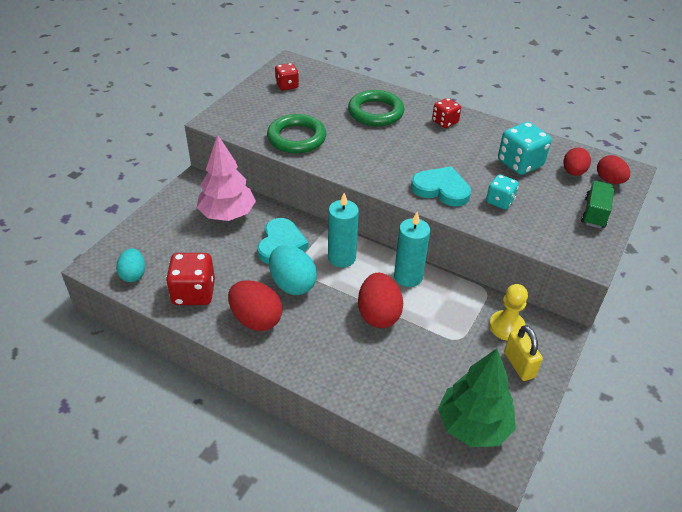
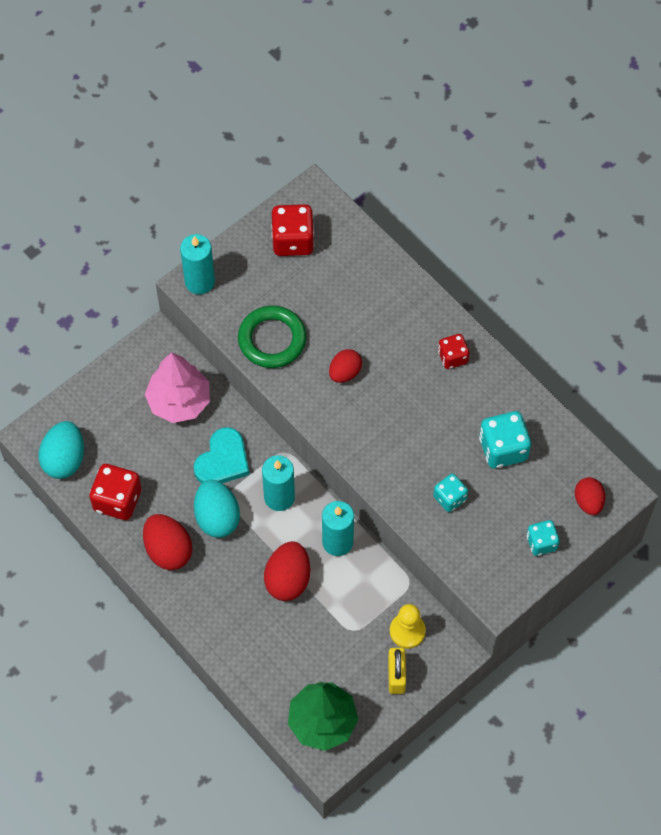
camera: 20 degrees right, 20 degrees up
(133, 274) = (64, 459): turquoise egg -> turquoise egg, size x1.53
(222, 117) = (199, 281): none -> turquoise candle
(287, 85) = (293, 241): red dice -> red dice, size x1.62
(375, 112) = (379, 318): green ring -> none
(441, 189) = (396, 463): turquoise heart -> none
(573, 172) = (555, 478): red egg -> red egg (345, 372)
(594, 213) = (541, 543): green truck -> turquoise dice

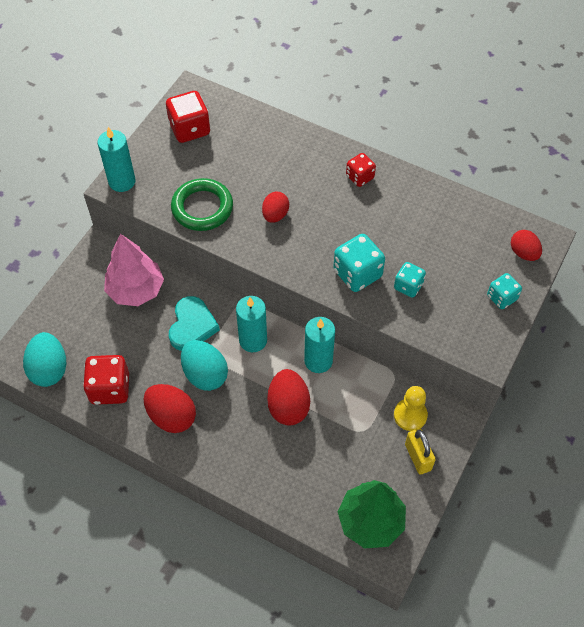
camera: 20 degrees left, 5 degrees down
(503, 449) = (434, 234): turquoise dice -> turquoise dice (357, 274)

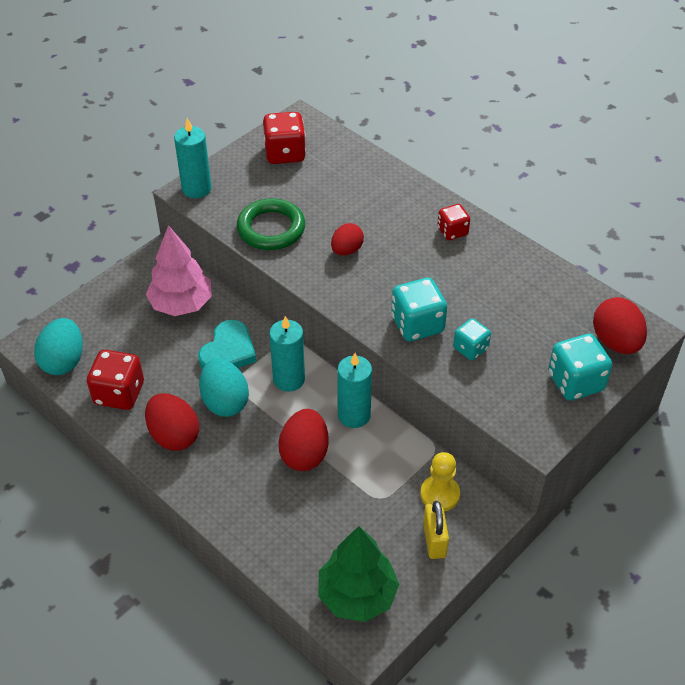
camera: 15 degrees right, 10 degrees down
(501, 297) = (575, 382): turquoise dice -> turquoise dice, size x1.62
(523, 253) = (615, 342): red egg -> red egg, size x1.53

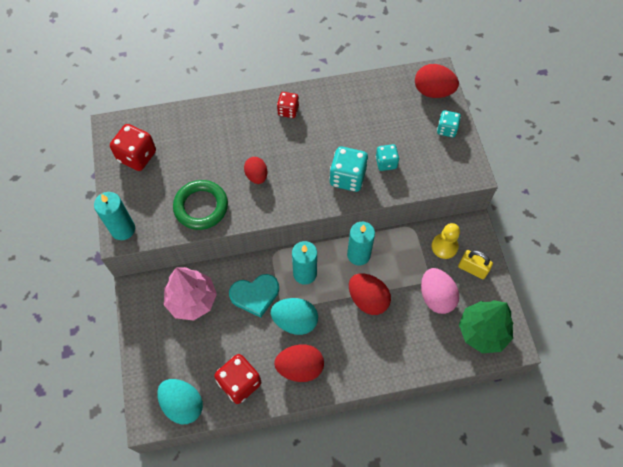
camera: 55 degrees left, 15 degrees up
(228, 351) = (255, 295): turquoise heart -> turquoise heart turned 105 degrees clockwise
(364, 520) = (436, 297): none -> pink egg
(575, 382) = (446, 129): turquoise dice -> turquoise dice, size x0.62

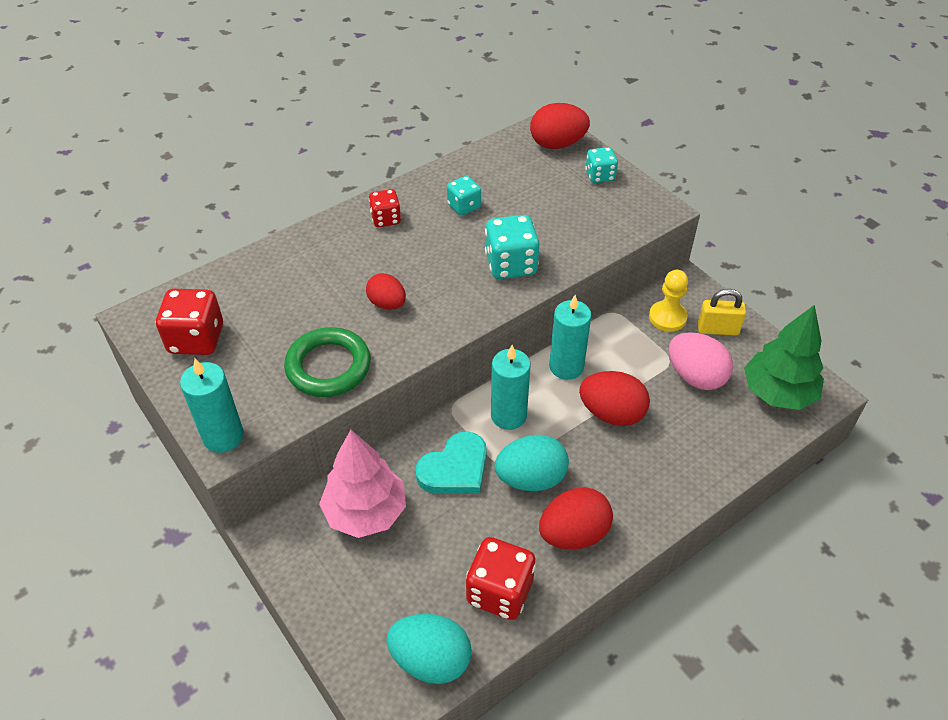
camera: 25 degrees left, 15 degrees down
(386, 163) = (549, 233): turquoise dice -> turquoise dice (464, 206)

